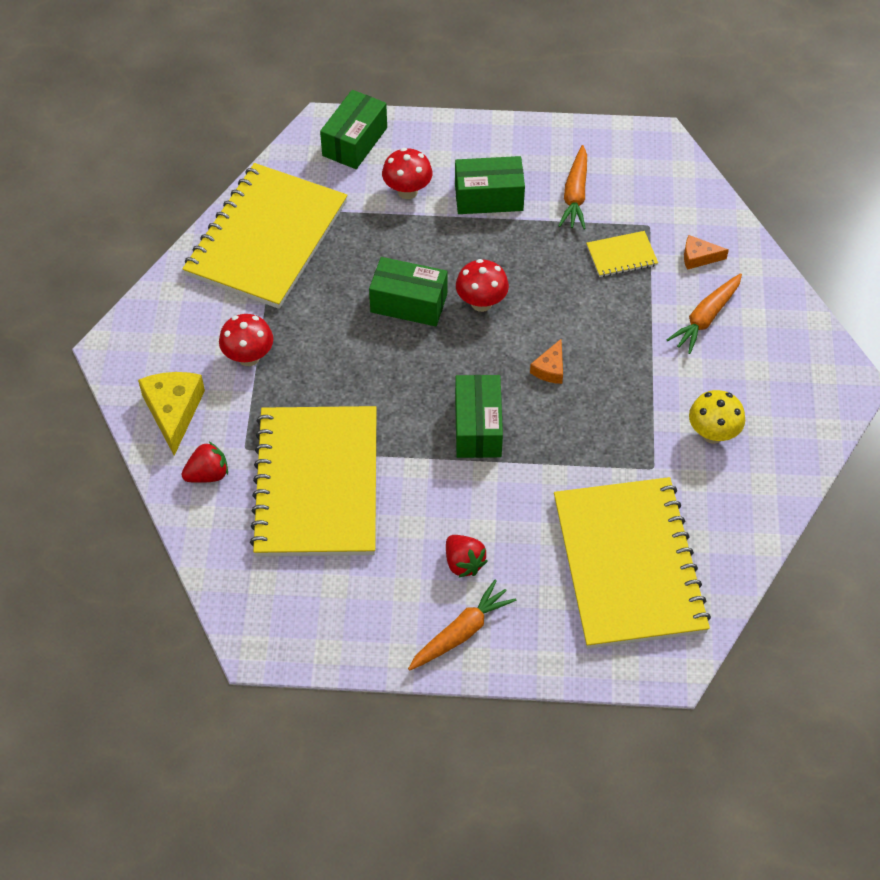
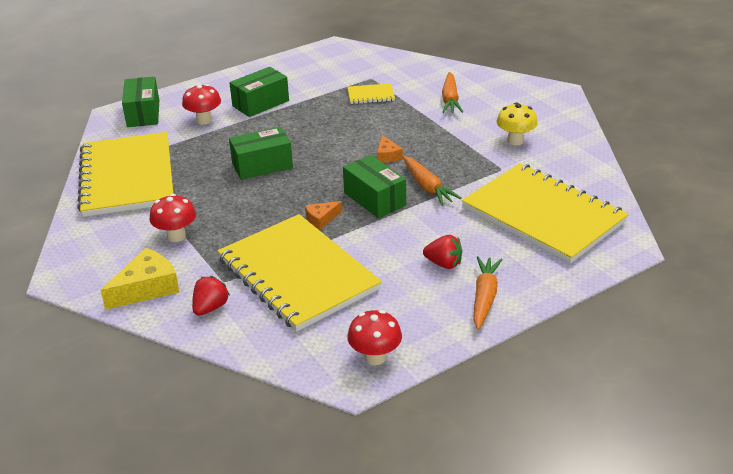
camera: 35 degrees left, 20 degrees down
(173, 411) = (147, 288): yellow cheese -> yellow cheese turned 90 degrees clockwise
(481, 303) = (310, 146): red mushroom -> red mushroom (375, 357)
(575, 195) = (313, 83): orange carrot -> orange carrot (427, 187)
(621, 255) = (371, 95): yellow notebook -> yellow notebook turned 45 degrees clockwise
(698, 257) = (415, 79): orange cheese -> orange cheese (321, 219)

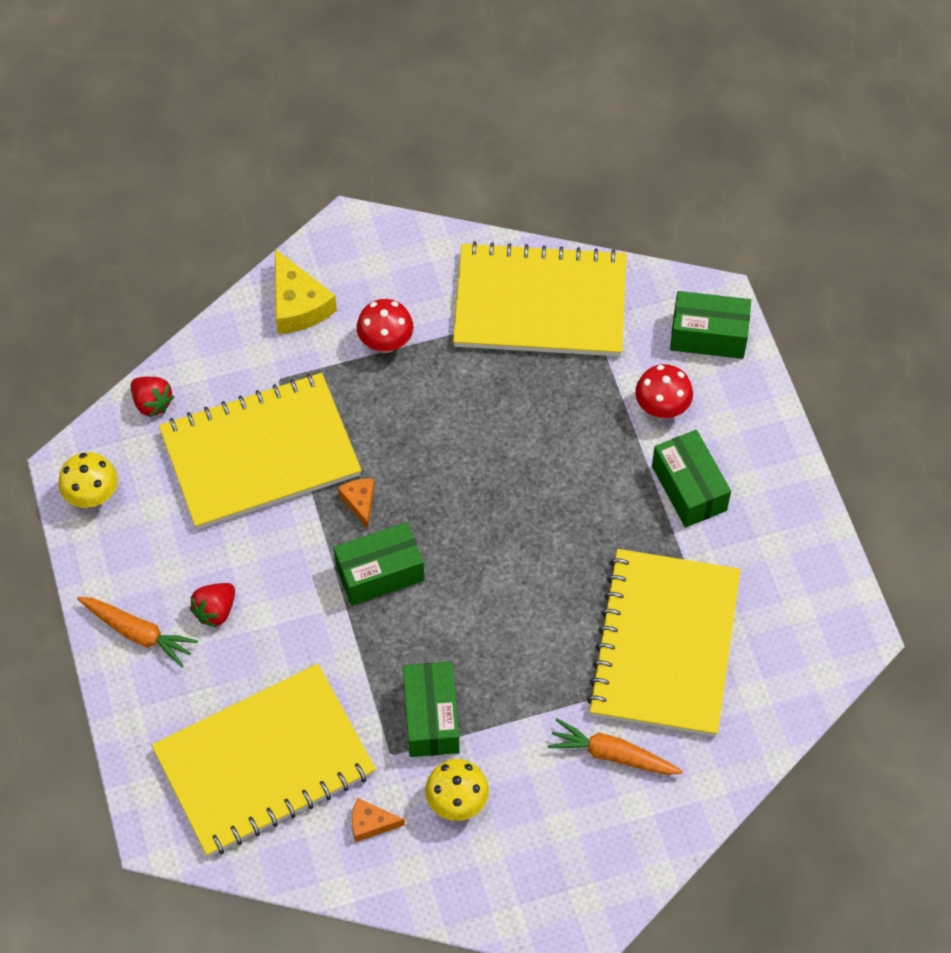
camera: 105 degrees right, 25 degrees up
(210, 308) = (238, 360): red strawberry -> red strawberry (152, 403)
(262, 165) = (511, 459): green box -> green box (431, 717)
(371, 95) = (665, 644): yellow notebook -> yellow notebook, size x2.49
(375, 357) = (92, 496): red mushroom -> yellow mushroom
(387, 155) = (480, 618): orange cheese -> orange cheese (371, 823)
(427, 187) = (383, 644): orange carrot -> none

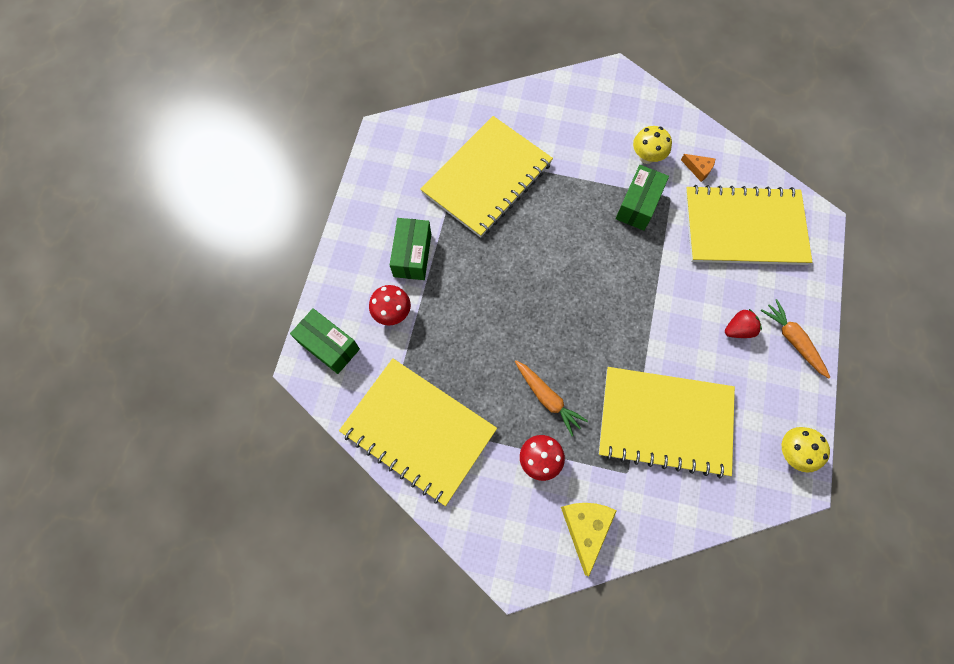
camera: 150 degrees left, 10 degrees up
(152, 403) = (725, 503): red strawberry -> none
(359, 502) = (615, 352): orange cheese -> none
(380, 573) = (626, 300): green box -> none
(612, 755) = (551, 139): orange carrot -> orange carrot (547, 398)

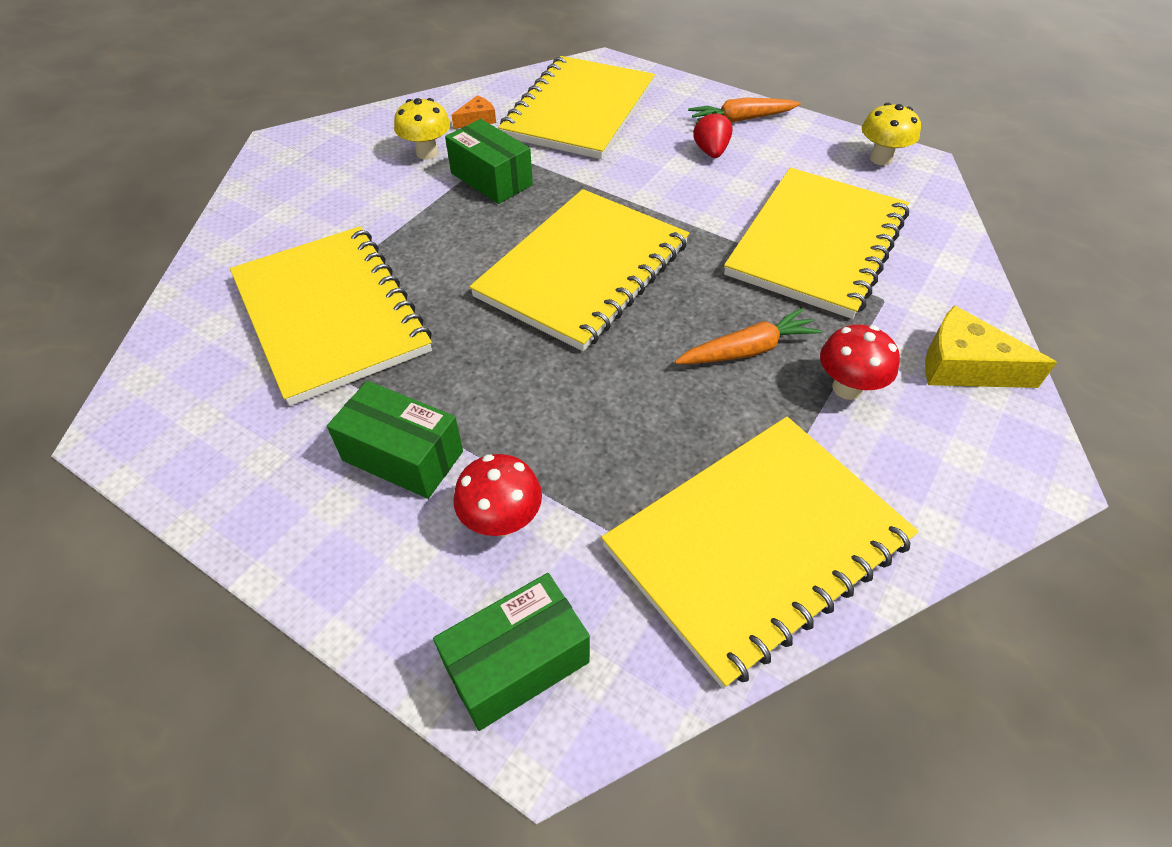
camera: 70 degrees left, 20 degrees down
(576, 289) = (583, 270): none -> yellow notebook

